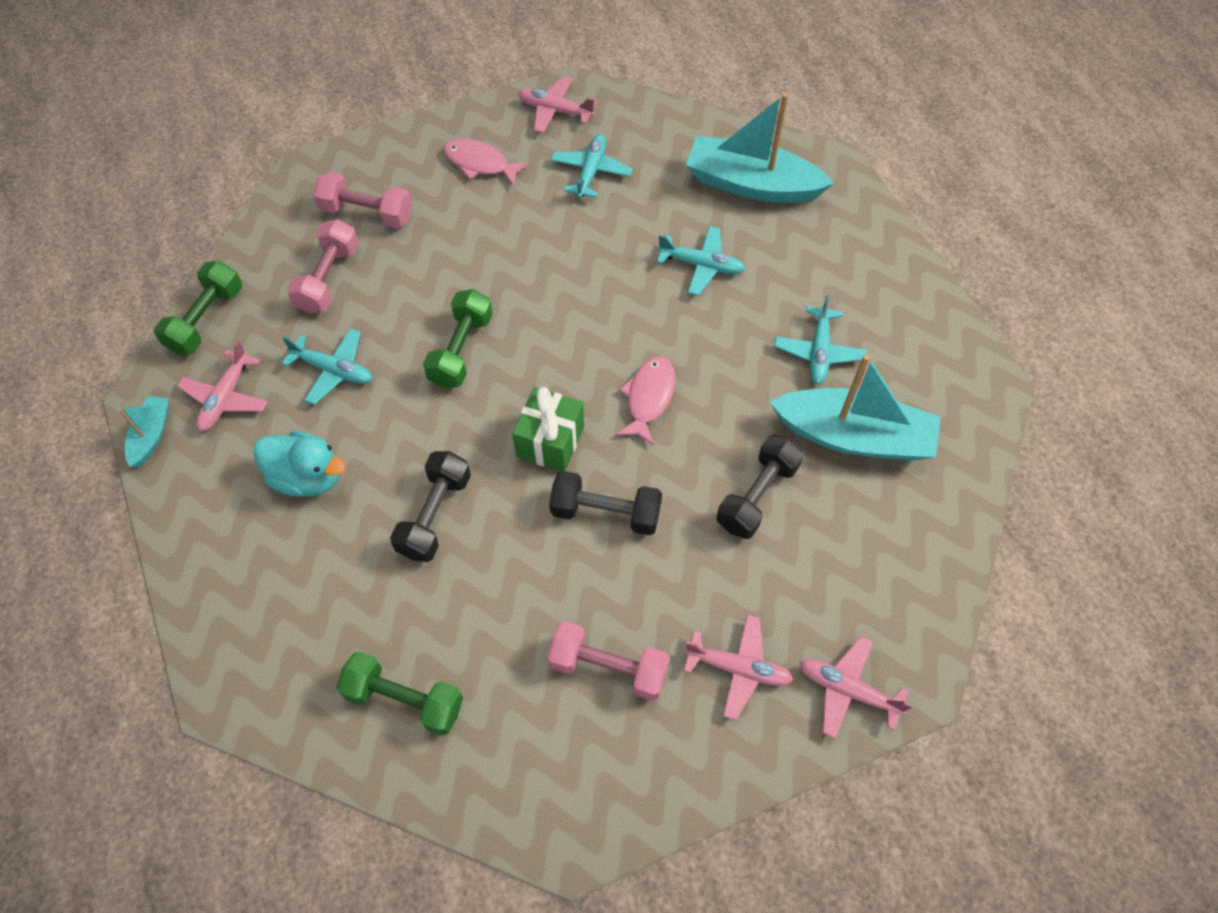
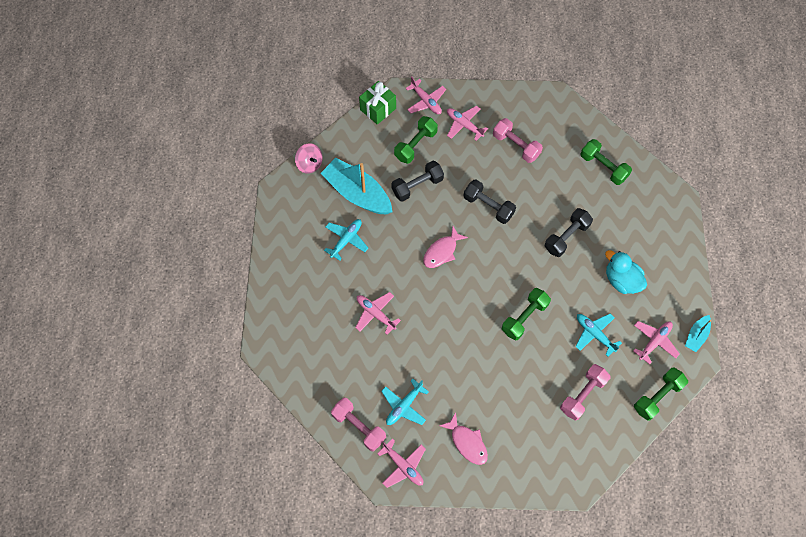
camera: 155 degrees left, 5 degrees up
(367, 213) = (548, 433): pink dumbbell -> pink dumbbell (359, 427)
(550, 441) = (499, 250): green gift -> green gift (378, 109)
(702, 265) = (375, 314): turquoise plane -> pink plane
(752, 184) = (317, 354): turquoise boat -> none
(809, 578) = (415, 145): none -> green dumbbell
(974, 453) = (309, 164): none -> pink spinning top

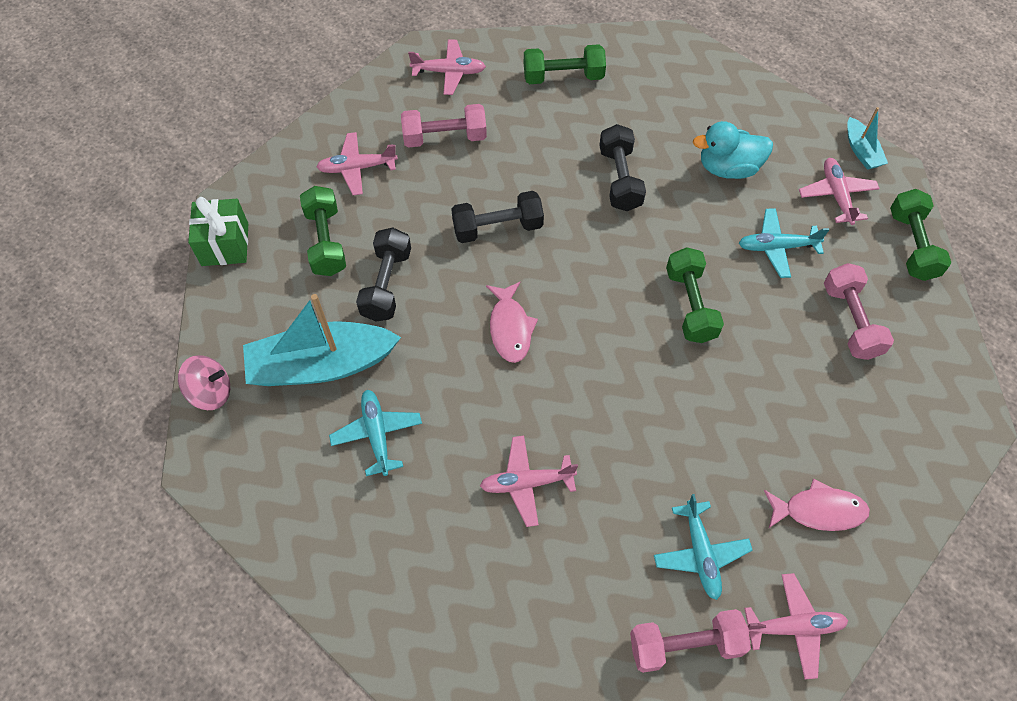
camera: 50 degrees left, 5 degrees down
(426, 101) = (277, 183): pink plane -> pink plane (449, 72)

